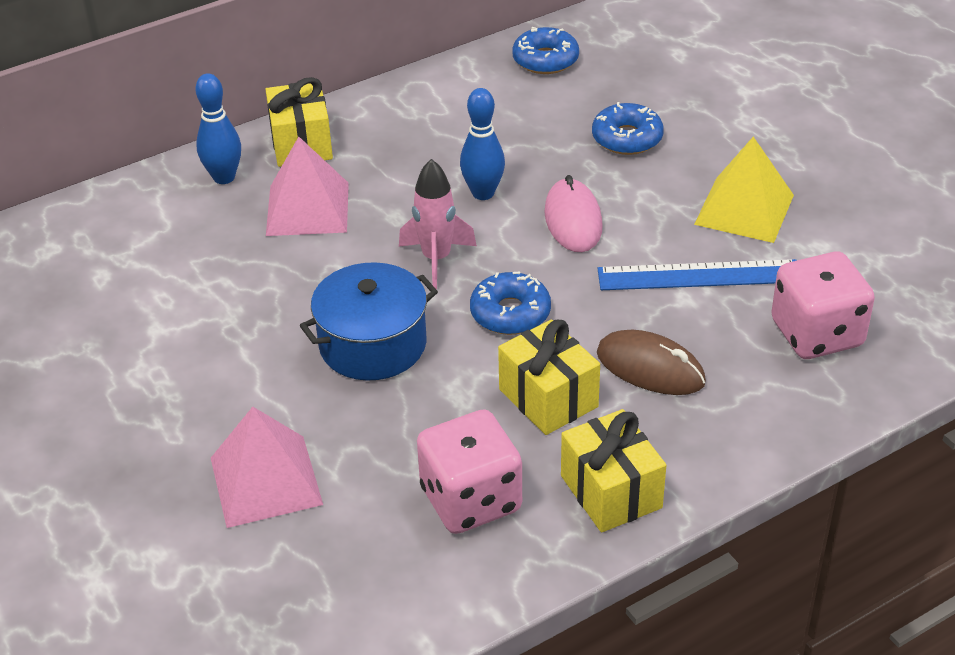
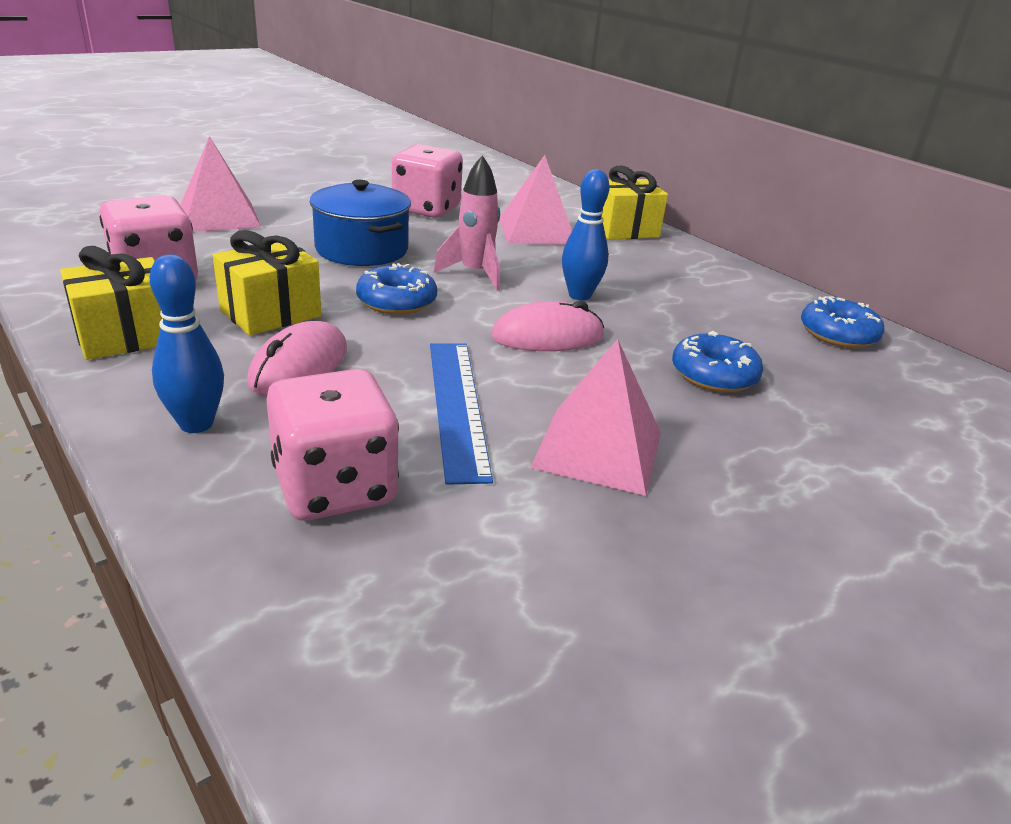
camera: 80 degrees right, 10 degrees down
(224, 177) = (568, 207): blue bowling pin -> blue bowling pin (196, 424)
(233, 295) = (426, 209): none -> pink dice
(650, 368) = (299, 366): brown mouse -> pink mouse
(744, 209) = (598, 449): yellow pyramid -> pink pyramid

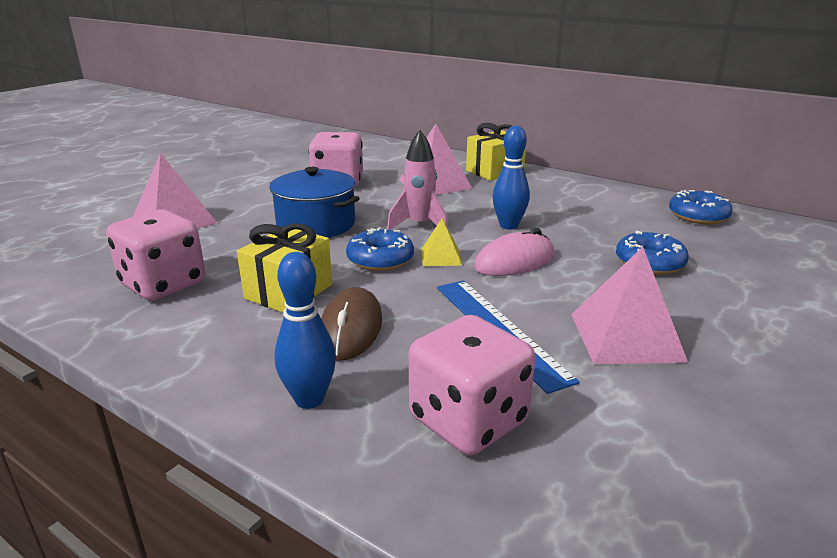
camera: 15 degrees left, 5 degrees down
(126, 336) = (181, 339): yellow gift -> none
(299, 366) = (350, 329): pink mouse -> brown mouse
(467, 313) = (441, 257): none -> yellow pyramid

